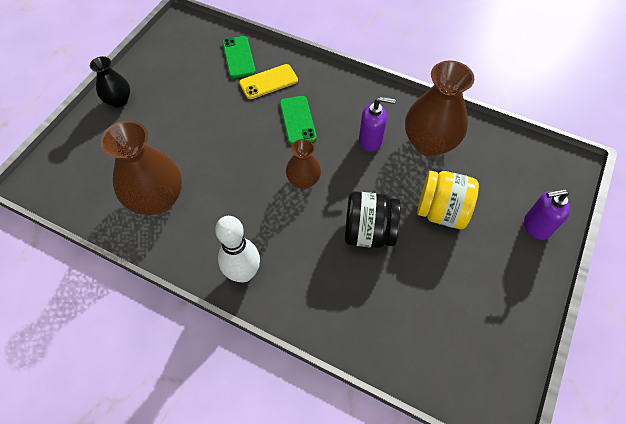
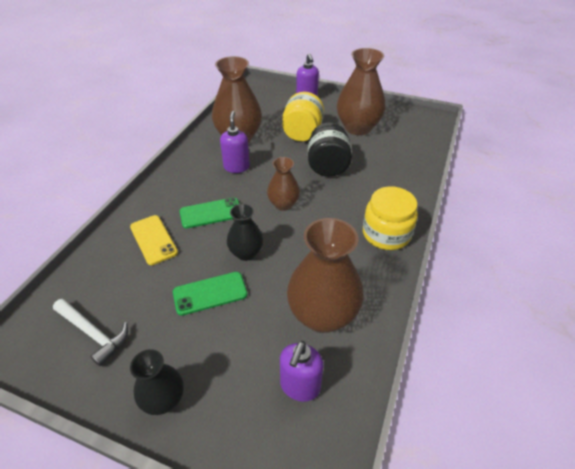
camera: 95 degrees left, 15 degrees down
(101, 177) = (300, 386): none -> purple soap dispenser
(181, 59) = (93, 333): none -> white hammer
(238, 57) = (106, 271): green phone -> green phone (210, 293)
(240, 147) = (246, 253): none -> black vase
(243, 273) = (386, 234): white bowling pin -> yellow jar
(459, 284) = (358, 128): none -> brown vase

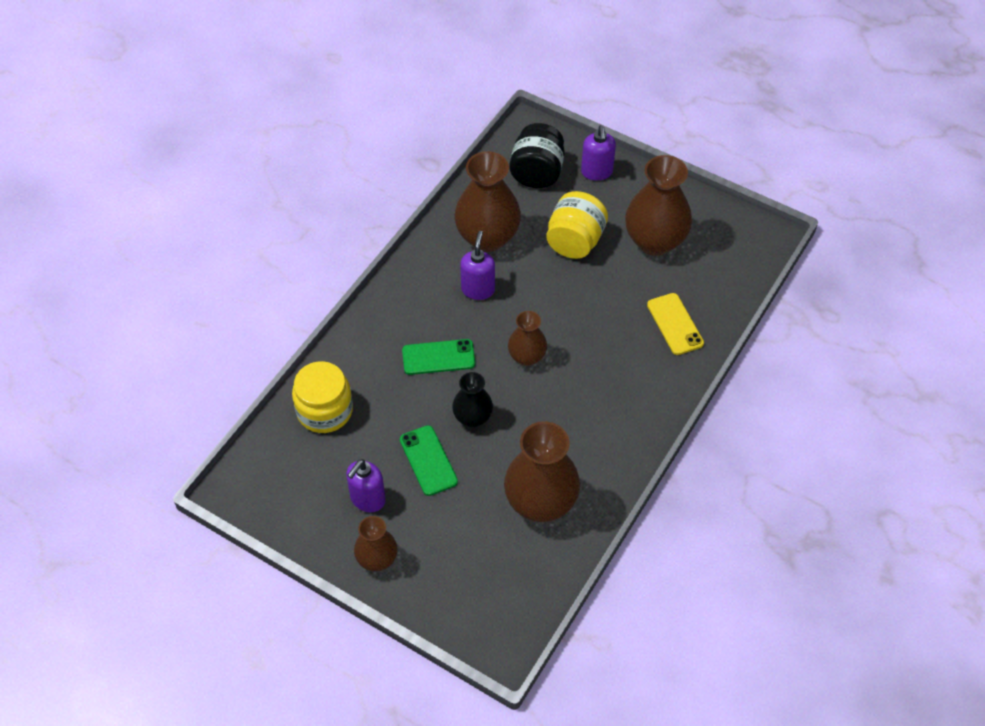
camera: 10 degrees right, 10 degrees up
(93, 333) = (310, 486): white hammer -> none
(153, 239) = (371, 385): yellow phone -> yellow phone (675, 324)
(164, 399) = (377, 559): black vase -> brown vase
(210, 293) = (428, 460): green phone -> green phone turned 75 degrees clockwise
(300, 386) = (503, 568): purple soap dispenser -> purple soap dispenser (367, 499)
(327, 166) = (595, 305): black jar -> black jar (537, 173)
(386, 234) = (638, 417): yellow jar -> yellow jar (324, 411)

